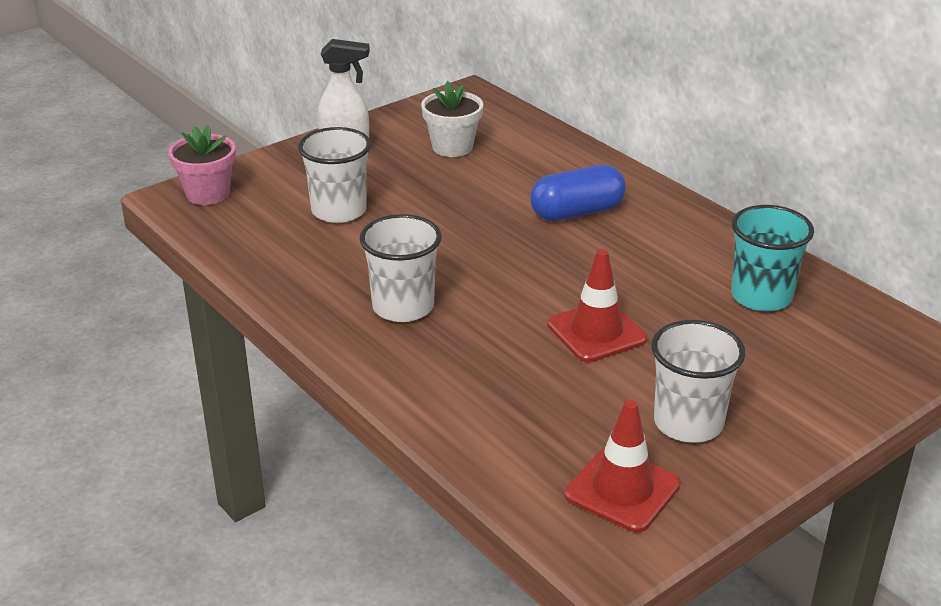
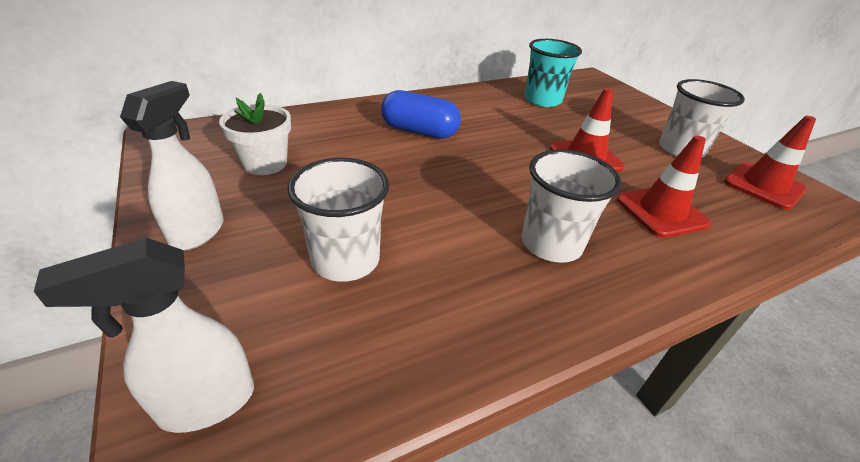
camera: 80 degrees left, 5 degrees up
(208, 194) = (206, 403): pink flower pot -> white spray bottle
(498, 383) = (661, 212): none -> red traffic cone
(577, 212) = (419, 131): blue capsule -> blue capsule turned 60 degrees counterclockwise

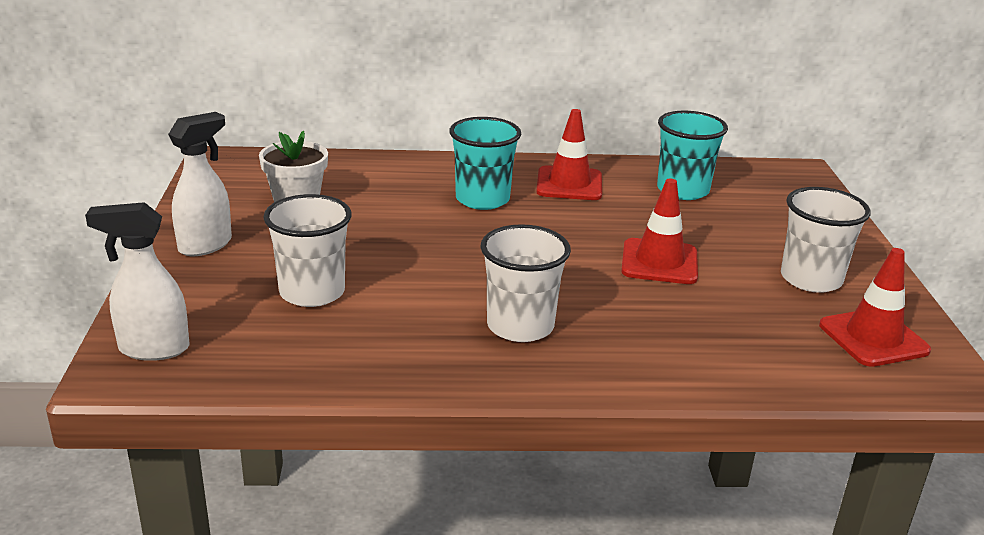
camera: 25 degrees right, 10 degrees down
(419, 131) = (482, 199): blue capsule -> turquoise cup
(661, 212) = (686, 330): red traffic cone -> red traffic cone (569, 184)

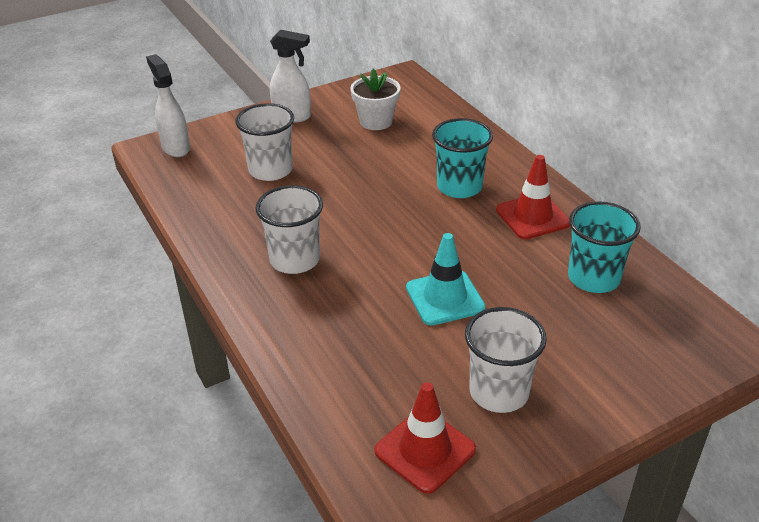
camera: 65 degrees right, 10 degrees up
(659, 262) = (445, 298): red traffic cone -> turquoise traffic cone

